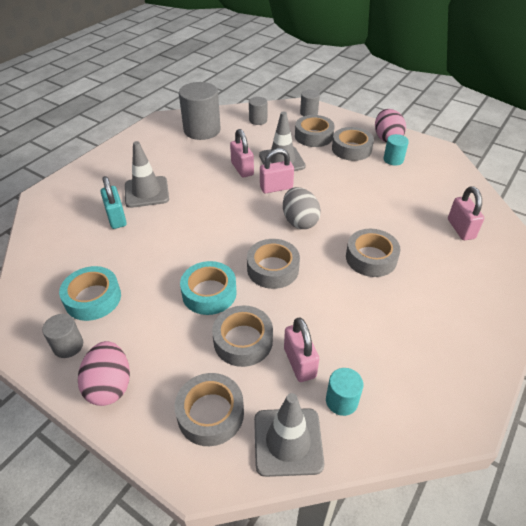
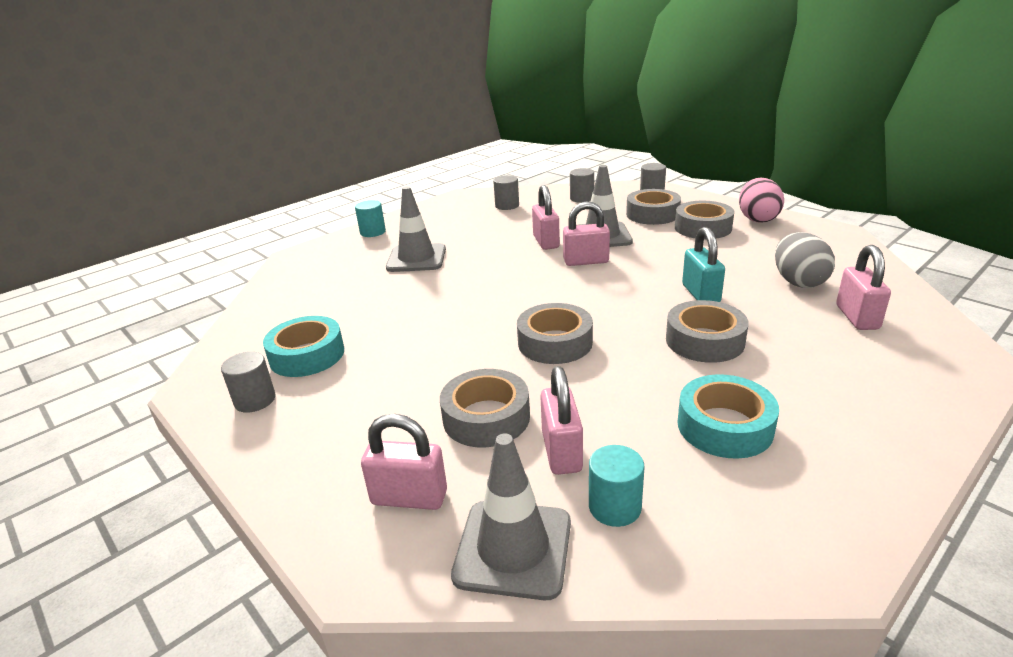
camera: 15 degrees right, 15 degrees down
(110, 385) = (287, 448): pink egg -> none
(116, 218) = (370, 280): turquoise padlock -> turquoise padlock (700, 294)
(202, 130) = (507, 206): grey cylinder -> grey cylinder, size x0.51
(209, 293) = (458, 361): turquoise tape -> turquoise tape (724, 426)
(210, 413) = (409, 497): grey tape -> pink padlock
(299, 221) = (608, 296): grey egg -> grey egg (798, 282)
(393, 159) = (762, 240): turquoise cylinder -> turquoise cylinder (373, 232)

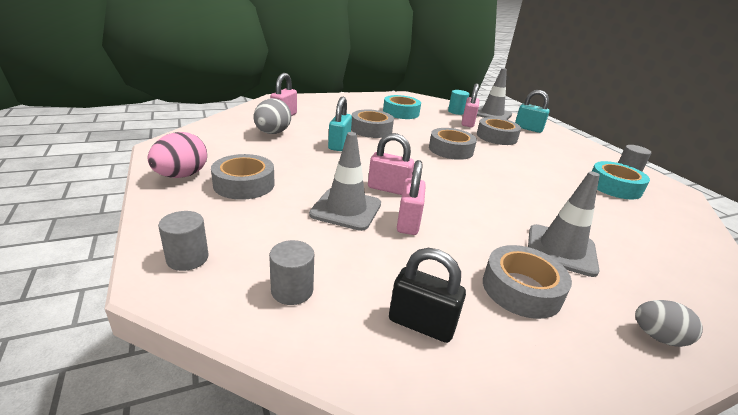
camera: 165 degrees left, 0 degrees up
(373, 232) = (657, 337): turquoise cylinder -> grey egg
(409, 497) = (528, 129): pink padlock -> turquoise padlock
(507, 206) = (421, 324): grey cylinder -> black padlock
(652, 214) = (255, 218): grey tape -> grey tape (521, 289)

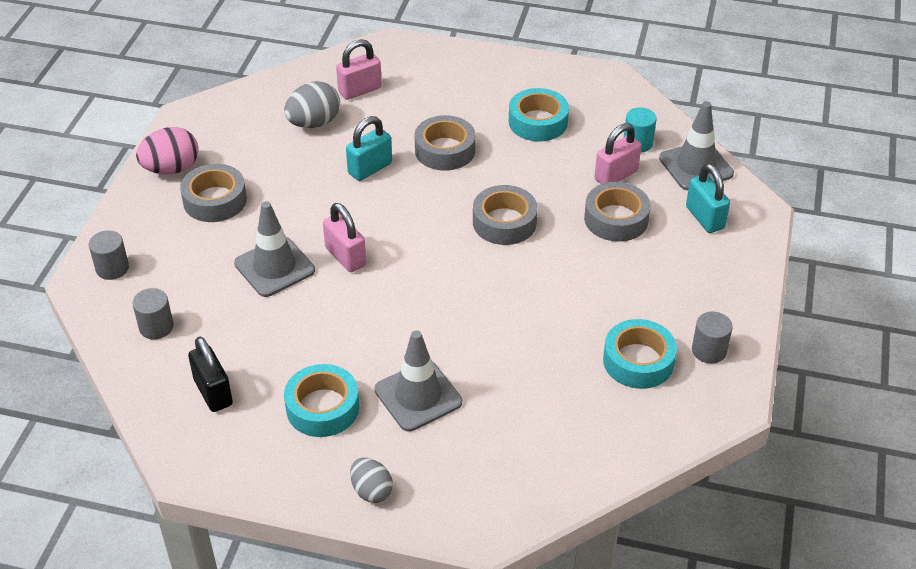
camera: 40 degrees right, 15 degrees up
(408, 222) = (313, 305): pink padlock -> none
(521, 289) = (322, 407): grey tape -> turquoise tape

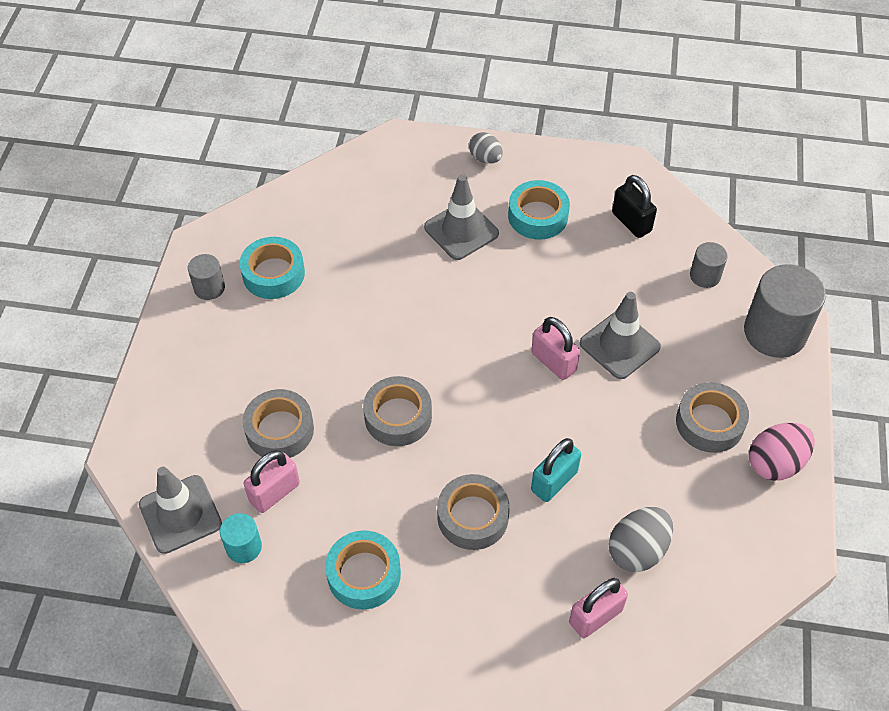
camera: 175 degrees right, 10 degrees up
(112, 268) = (775, 332): grey cylinder -> grey cylinder, size x1.96
(704, 218) = (184, 438): turquoise padlock -> none

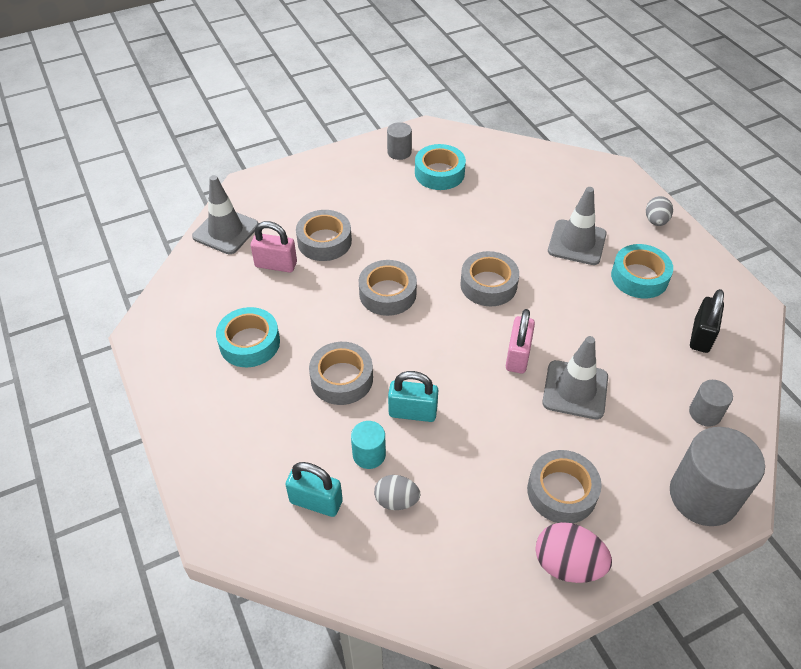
camera: 55 degrees right, 5 degrees down
(244, 547) = (225, 272): turquoise cylinder -> turquoise cylinder (369, 454)
(454, 329) = (488, 285): none -> grey tape
(595, 616) = (316, 502): pink padlock -> turquoise padlock
(637, 550) = (396, 500): grey egg -> grey egg, size x0.66

